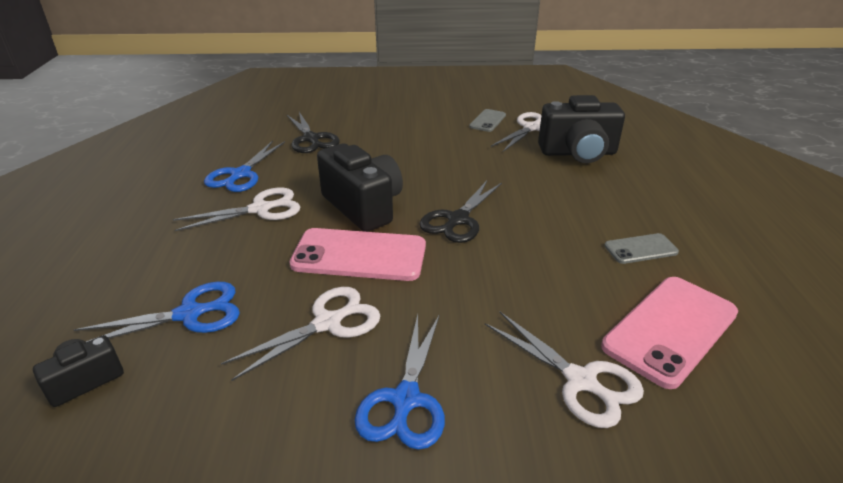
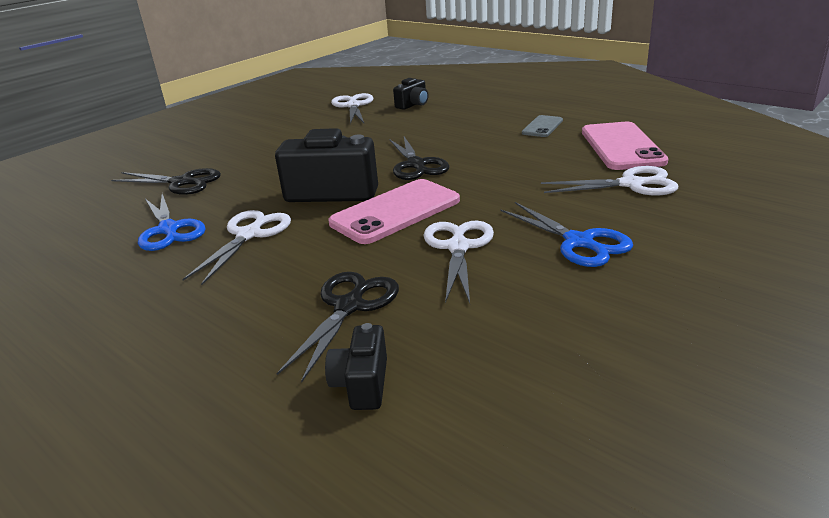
camera: 45 degrees left, 5 degrees down
(190, 314) = (349, 306): blue scissors -> black scissors
(487, 121) = (312, 114): grey phone -> none
(578, 153) = (413, 105): black camera -> black camera, size x0.52

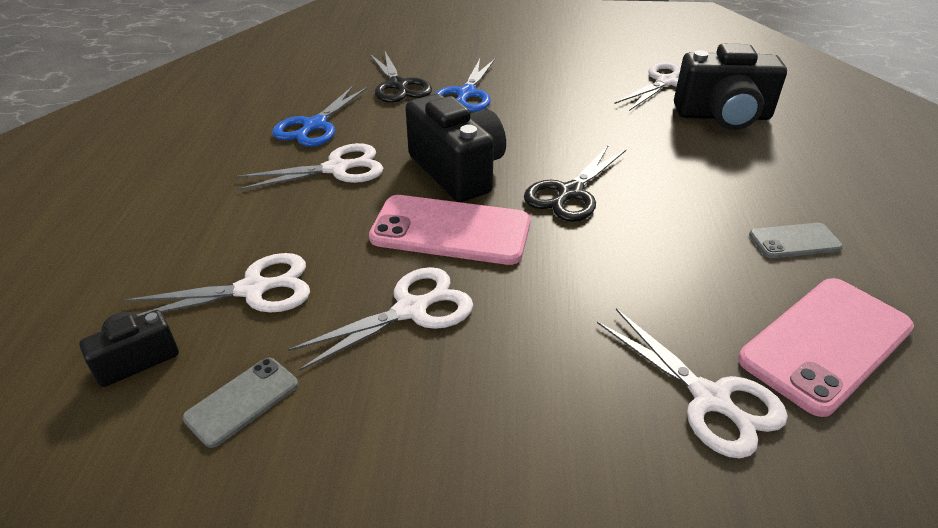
camera: 50 degrees right, 10 degrees up
(349, 306) = (253, 289): black scissors -> white scissors
(413, 105) = (723, 116): black camera -> black camera, size x1.91
(473, 338) = (242, 401): none -> grey phone
(579, 242) = (499, 407): blue scissors -> blue scissors (466, 94)

